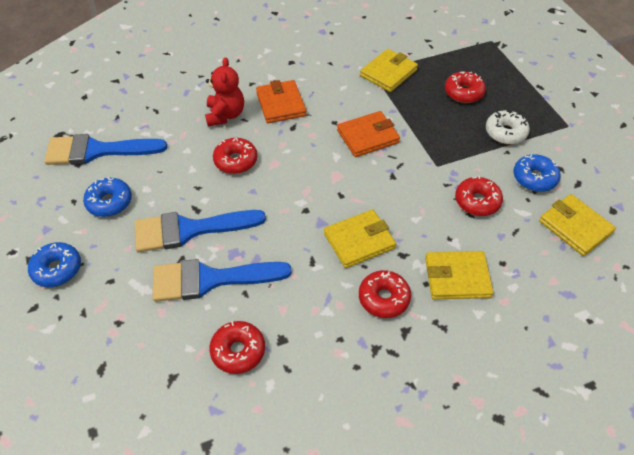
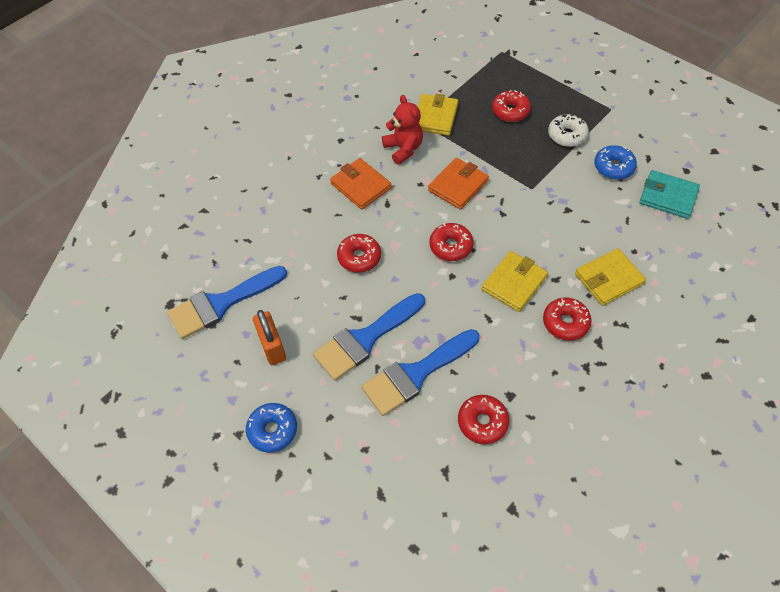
camera: 25 degrees left, 5 degrees up
(109, 202) = (272, 347): blue donut -> orange padlock
(225, 115) = (317, 217): red teddy bear -> red teddy bear (403, 149)
(477, 201) = (583, 207): red donut -> red donut (451, 246)
(575, 227) = (668, 196): yellow wallet -> turquoise wallet

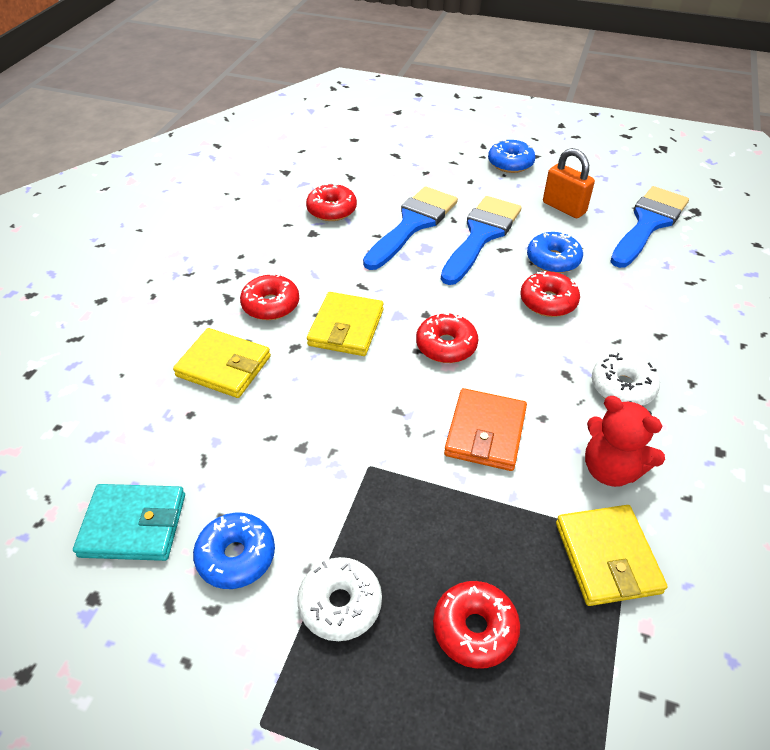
camera: 155 degrees right, 10 degrees down
(327, 293) = (553, 260): none -> blue donut
(361, 186) = (622, 387): orange wallet -> white donut
(608, 279) = (224, 366): yellow wallet -> yellow wallet turned 75 degrees clockwise

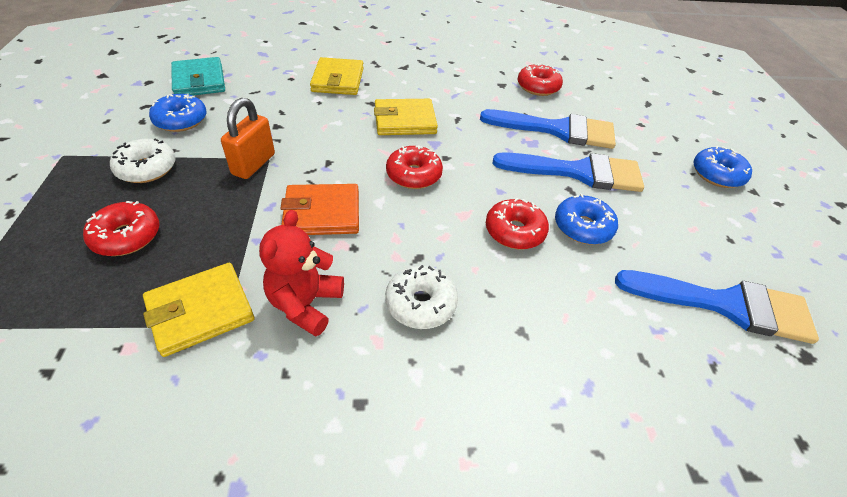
camera: 65 degrees right, 0 degrees up
(271, 305) = (408, 84): red donut -> none
(564, 208) = (681, 225): orange padlock -> orange padlock (253, 164)

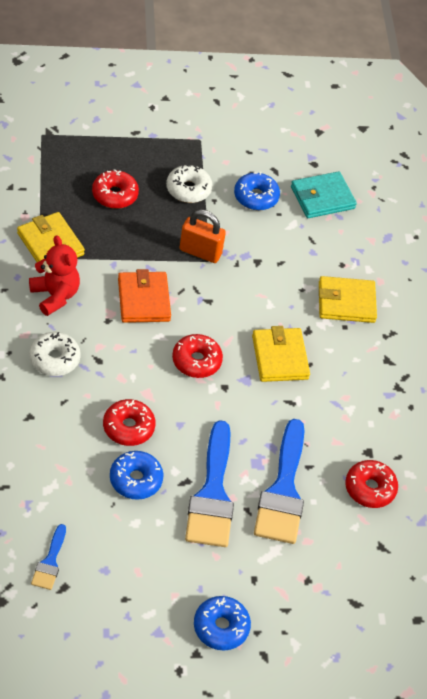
camera: 85 degrees right, 5 degrees up
(305, 304) = (55, 296): red teddy bear -> red teddy bear turned 45 degrees clockwise
(725, 305) = (50, 562): blue brush -> blue brush, size x0.48

